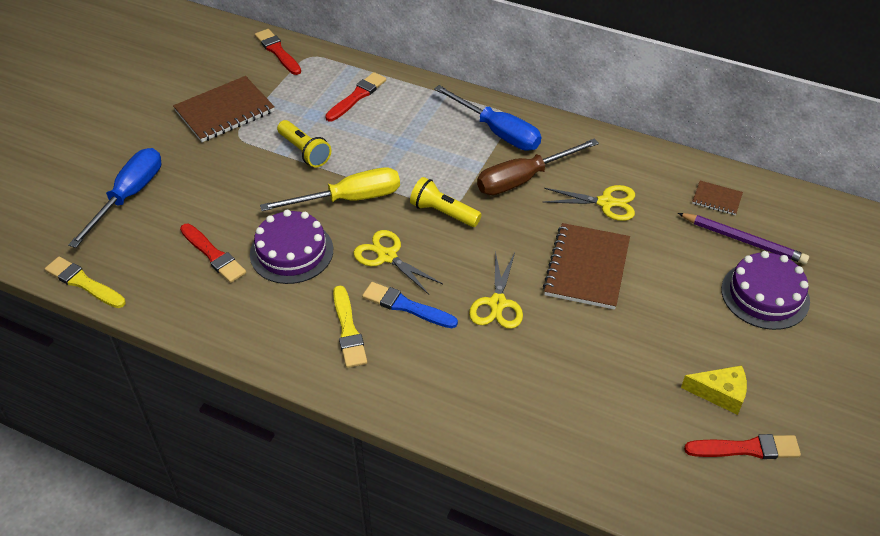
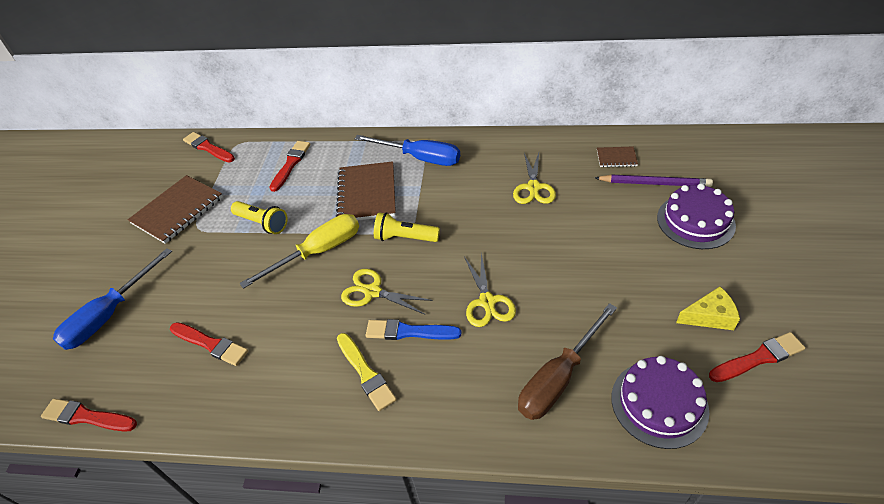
camera: 15 degrees left, 0 degrees up
(84, 283) = (87, 417): yellow brush -> red brush
(129, 196) = (109, 315): blue screwdriver -> blue screwdriver turned 150 degrees counterclockwise
(291, 252) = (284, 316): purple cake -> purple cake (659, 403)
(523, 179) = (458, 189): brown screwdriver -> brown screwdriver (558, 378)
(586, 268) = (545, 245): brown notebook -> brown notebook (367, 193)
(606, 203) = (533, 187): yellow scissors -> yellow scissors turned 105 degrees clockwise

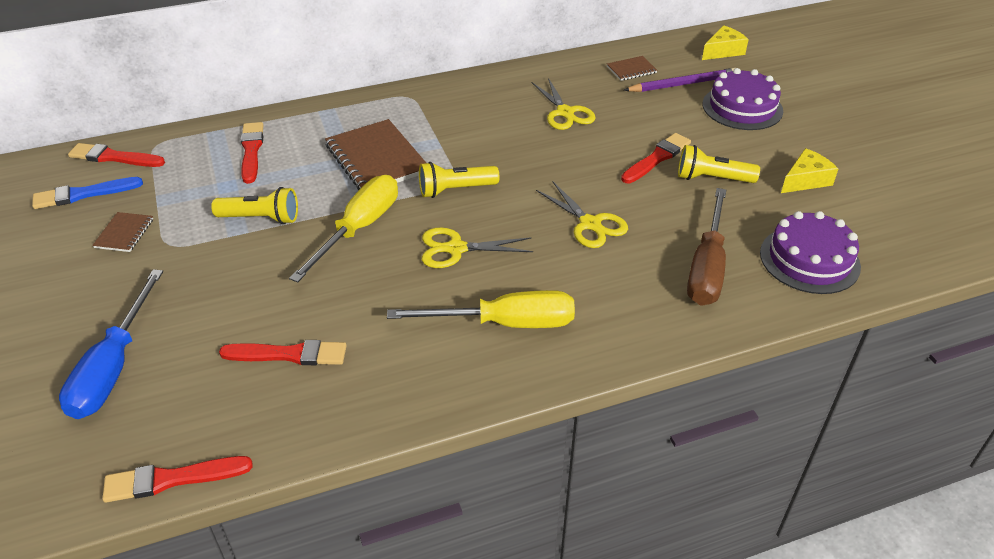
camera: 30 degrees left, 5 degrees down
(178, 210) = (124, 233): brown notebook -> brown notebook, size x0.49
(365, 373) = (505, 323): yellow brush -> yellow screwdriver
(409, 332) = (526, 273): blue brush -> blue brush (84, 194)
(420, 158) = (416, 111): blue screwdriver -> none
(620, 288) = (712, 178): none -> yellow flashlight
(714, 157) = (723, 51): none -> yellow cheese
(758, 358) = (866, 201): red brush -> red brush (656, 158)

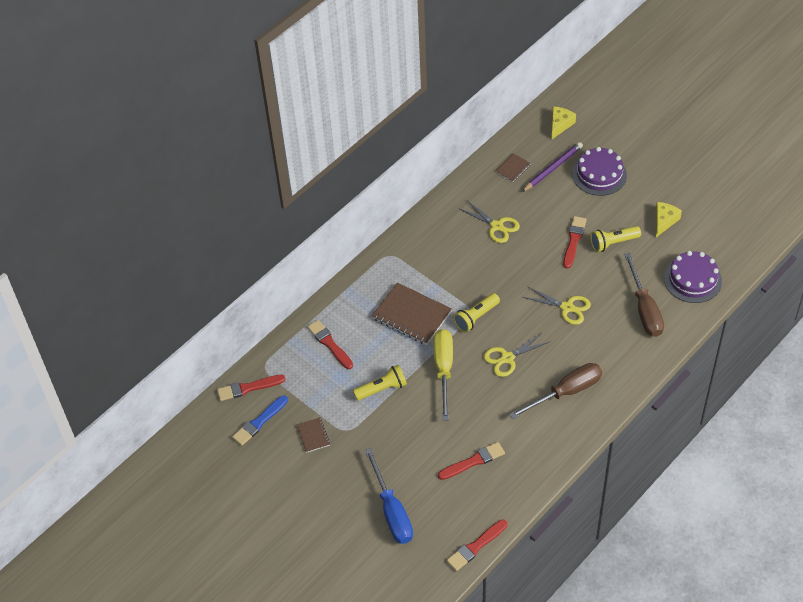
camera: 25 degrees left, 10 degrees up
(505, 323) = (566, 392): yellow screwdriver -> brown screwdriver

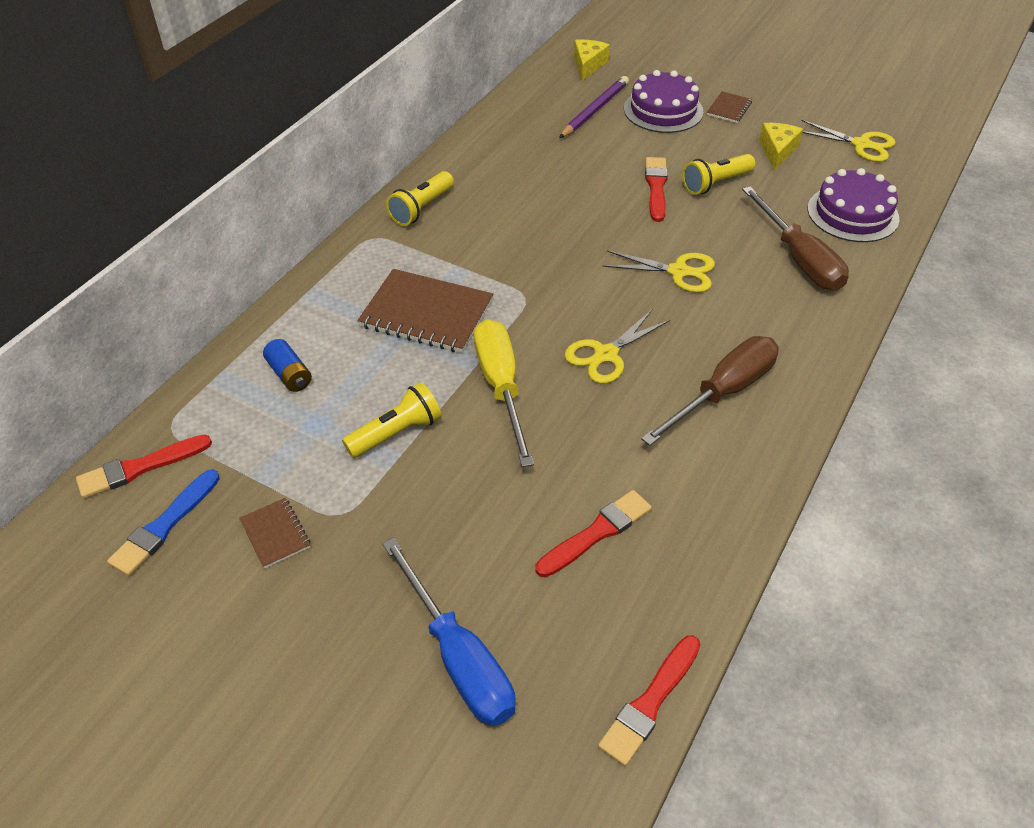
camera: 15 degrees left, 5 degrees down
(330, 344) = (289, 374): red brush -> blue battery
(476, 317) = (536, 303): yellow flashlight -> yellow flashlight (421, 208)
(497, 226) = (534, 183): yellow scissors -> yellow scissors (861, 144)
(513, 168) = (537, 116): brown notebook -> brown notebook (729, 109)

